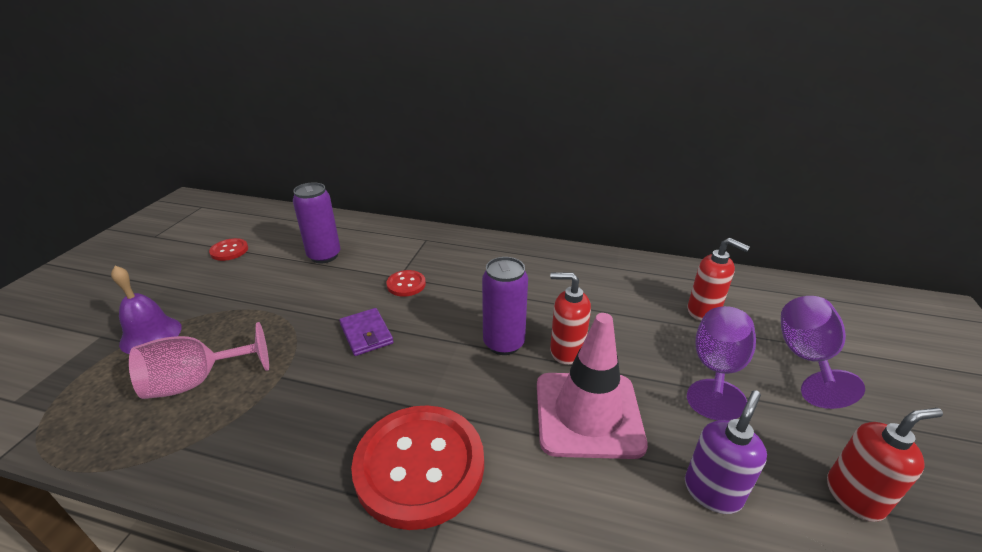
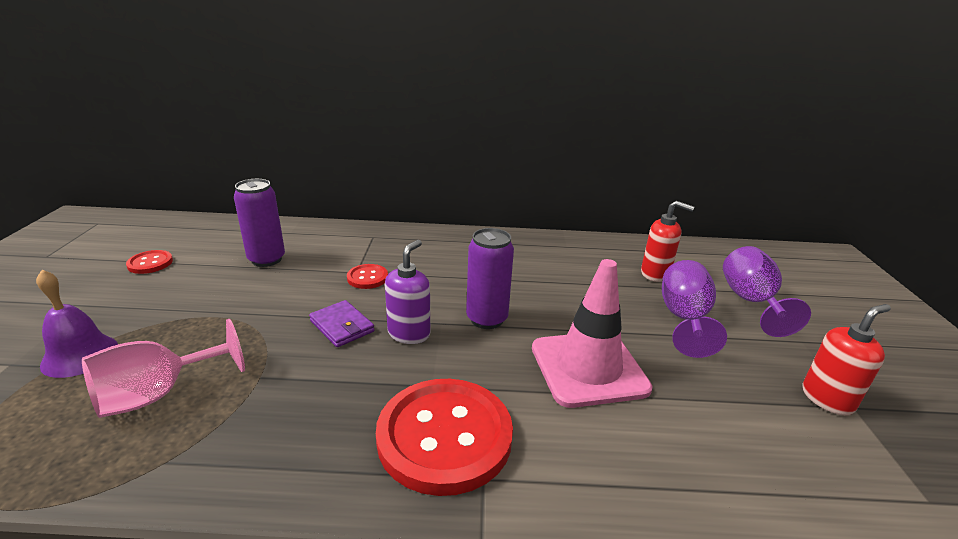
camera: 15 degrees left, 5 degrees down
(566, 351) = (548, 319): red soap dispenser -> none
(712, 491) = (718, 414): purple soap dispenser -> purple soap dispenser (409, 333)

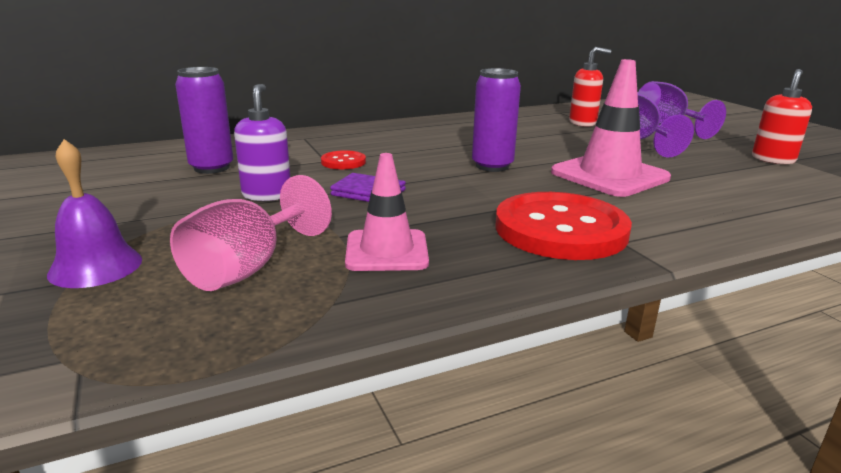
camera: 25 degrees left, 5 degrees down
(150, 263) = (64, 192): red button -> none
(271, 411) = (386, 251): none -> pink traffic cone
(409, 333) = (439, 185): purple soap dispenser -> purple soap dispenser (267, 195)

